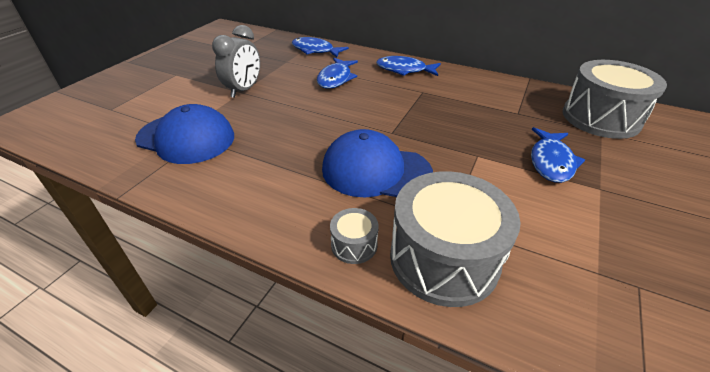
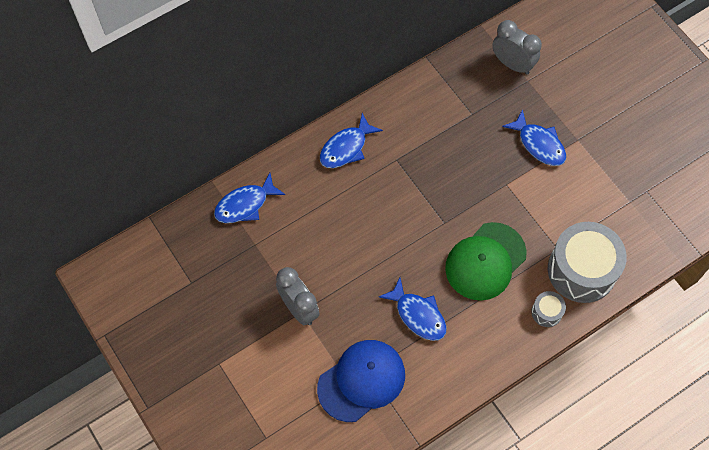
camera: 60 degrees left, 25 degrees up
(336, 78) = (326, 217): blue fish -> blue fish (418, 315)
(376, 171) = (485, 261): blue cap -> green cap
(600, 118) = (512, 64): grey drum -> grey clock

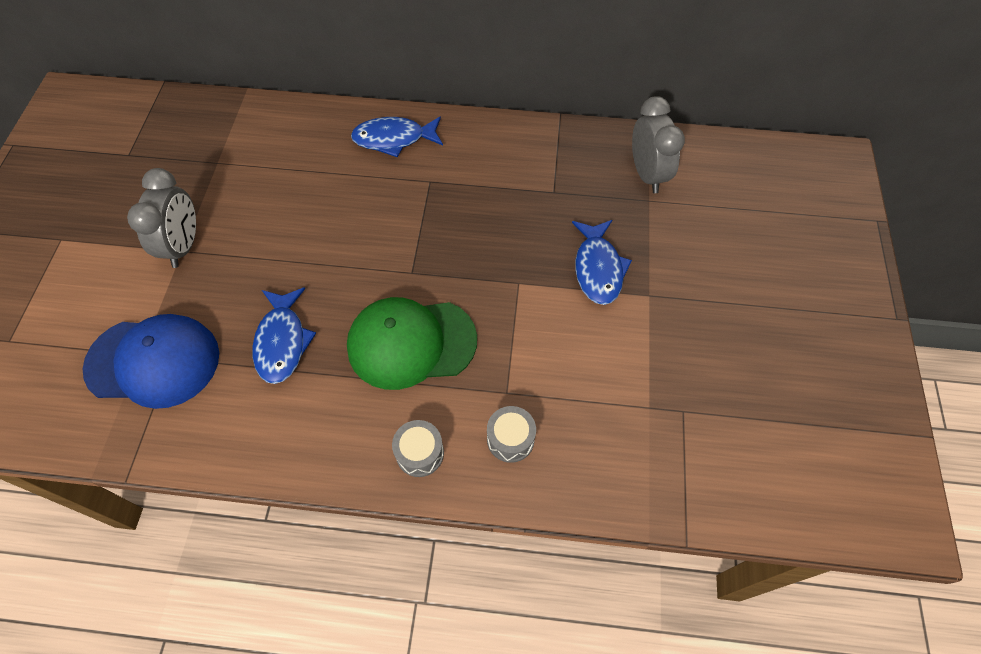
camera: 40 degrees right, 5 degrees down
(245, 204) = (249, 124): blue fish -> none
(581, 270) = (510, 439): grey drum -> grey drum, size x0.44

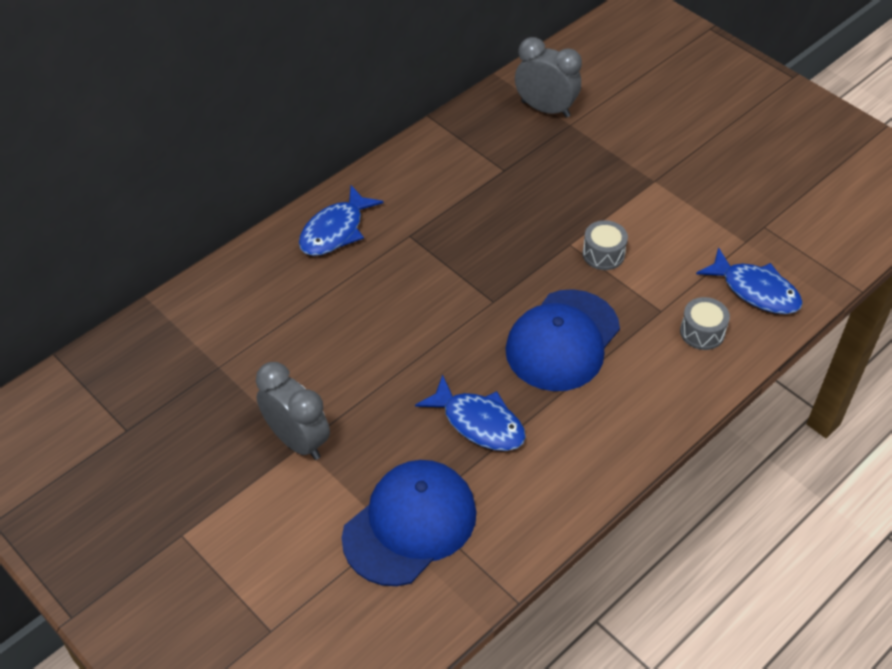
camera: 50 degrees left, 10 degrees down
(411, 343) = (562, 340): green cap -> blue cap
(420, 453) = (666, 391): grey drum -> grey drum (603, 254)
(598, 269) = (603, 192): blue fish -> blue fish (755, 290)

